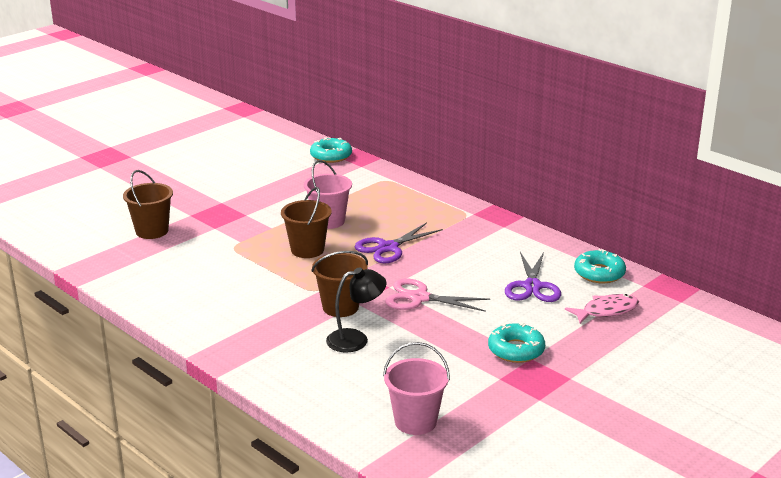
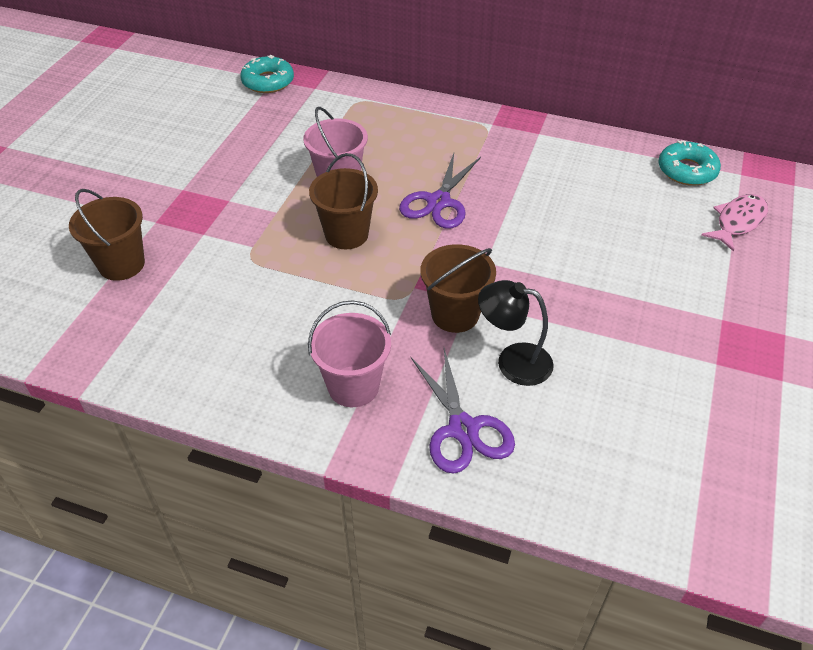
camera: 25 degrees left, 20 degrees up
(356, 339) = (513, 361): black lamp -> black lamp turned 120 degrees counterclockwise
(415, 421) = (685, 472): pink bucket -> pink bucket (353, 386)
(419, 298) = (533, 268): pink scissors -> none
(516, 350) = (697, 312): turquoise donut -> none
(532, 286) = (637, 211): purple scissors -> purple scissors (462, 429)

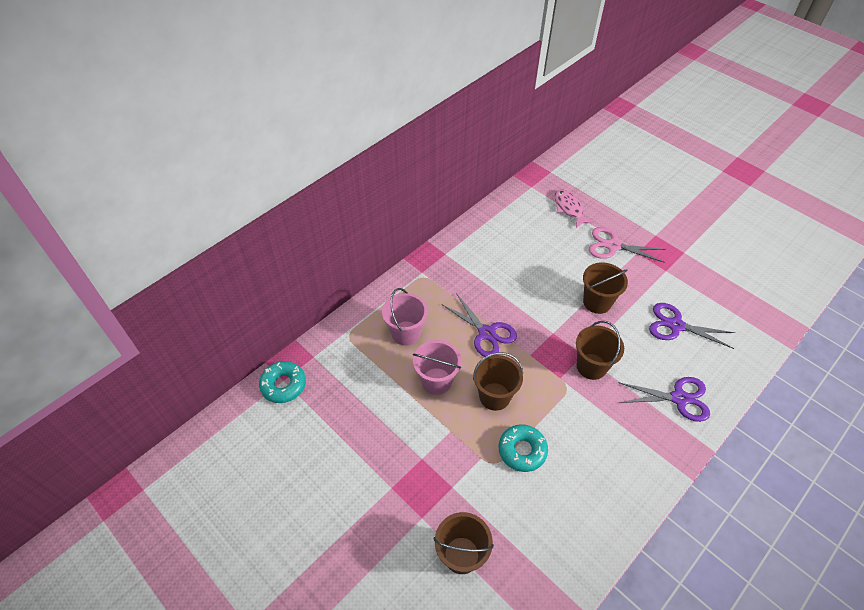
camera: 65 degrees left, 5 degrees up
(353, 386) = (632, 441): pink bucket -> pink bucket (406, 333)
(513, 361) = (637, 354): black lamp -> none
(578, 294) = (597, 302): none -> brown bucket
(607, 398) = (675, 325): none -> purple scissors
(687, 170) = (517, 206): turquoise donut -> turquoise donut (522, 450)
(708, 287) = (612, 246): none -> pink scissors

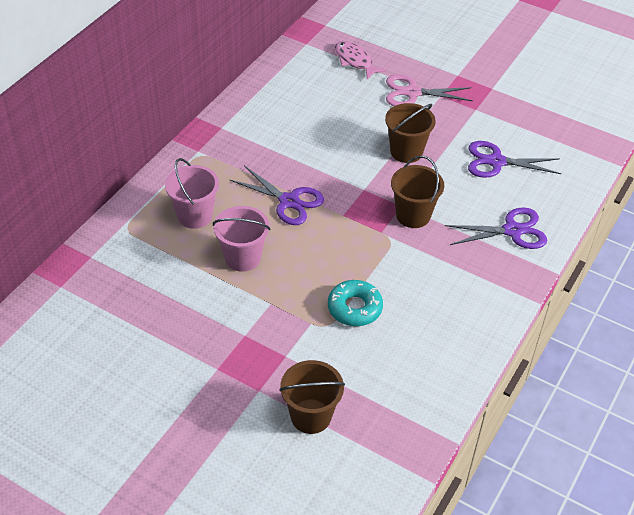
camera: 15 degrees left, 5 degrees down
(283, 385) = (62, 291): turquoise donut -> none
(494, 396) = (312, 262): brown bucket -> none

